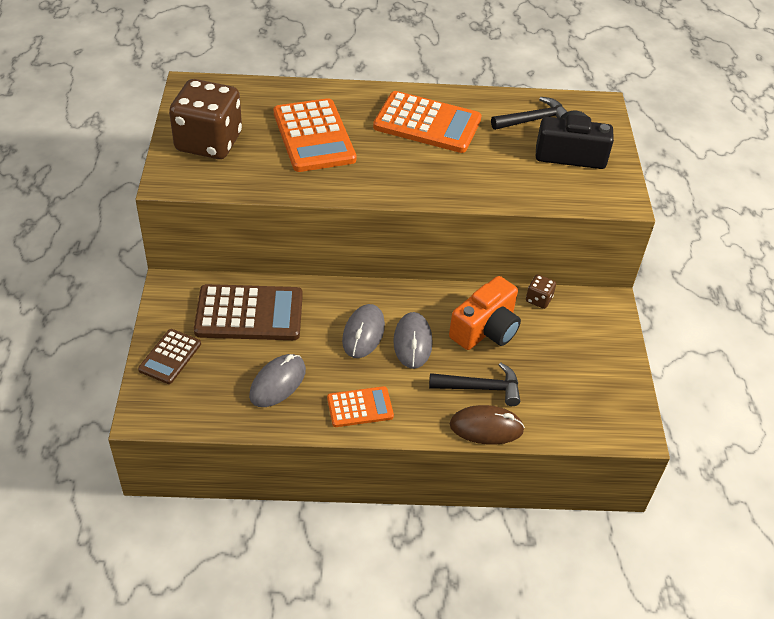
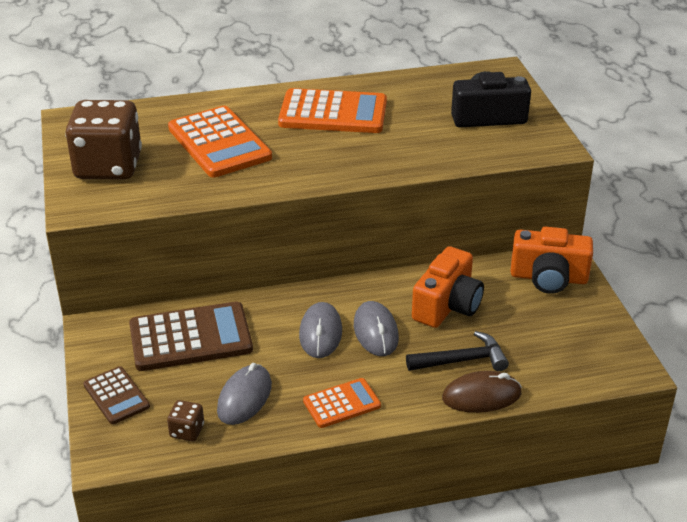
camera: 10 degrees left, 10 degrees down
(170, 357) = (116, 396): brown calculator -> brown calculator turned 45 degrees counterclockwise
(534, 120) = (440, 93): black hammer -> none
(538, 299) = (491, 268): brown dice -> brown dice (187, 431)
(588, 320) = (548, 278): none -> orange camera

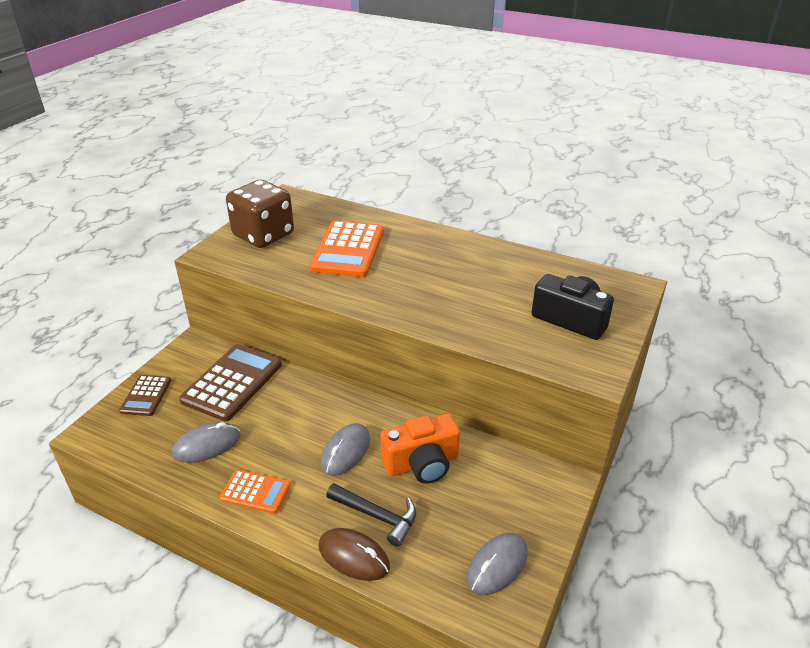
camera: 40 degrees right, 0 degrees up
(187, 431) = (148, 446): brown dice -> none
(190, 338) = (232, 382): brown calculator -> brown calculator turned 90 degrees counterclockwise
(320, 333) = (309, 429): grey mouse -> grey mouse (497, 565)
(333, 113) = (453, 262): orange calculator -> none
(548, 278) = (532, 490): orange camera -> none

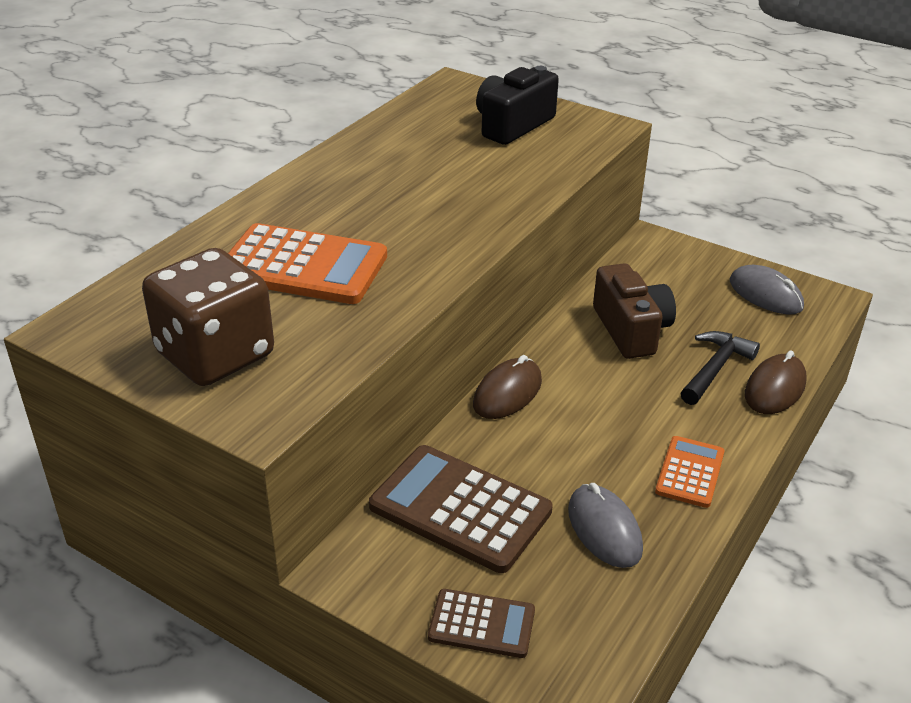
camera: 85 degrees left, 0 degrees up
(338, 397) = (507, 393): none -> brown mouse
(346, 452) = (613, 389): grey mouse -> none
(422, 463) = (631, 330): orange camera -> brown camera

